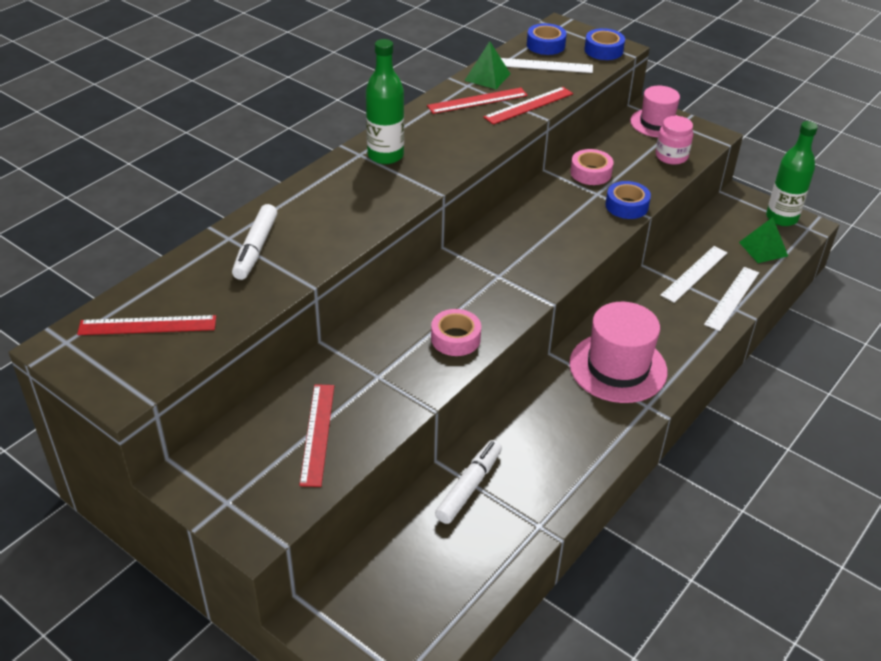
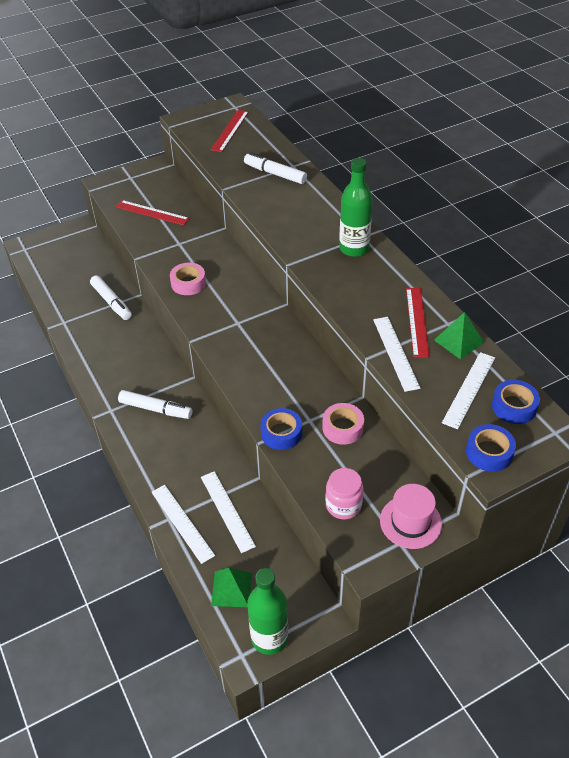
camera: 115 degrees right, 5 degrees up
(528, 105) = (395, 353): red ruler -> white ruler
(618, 367) = (155, 409): pink hat -> white marker

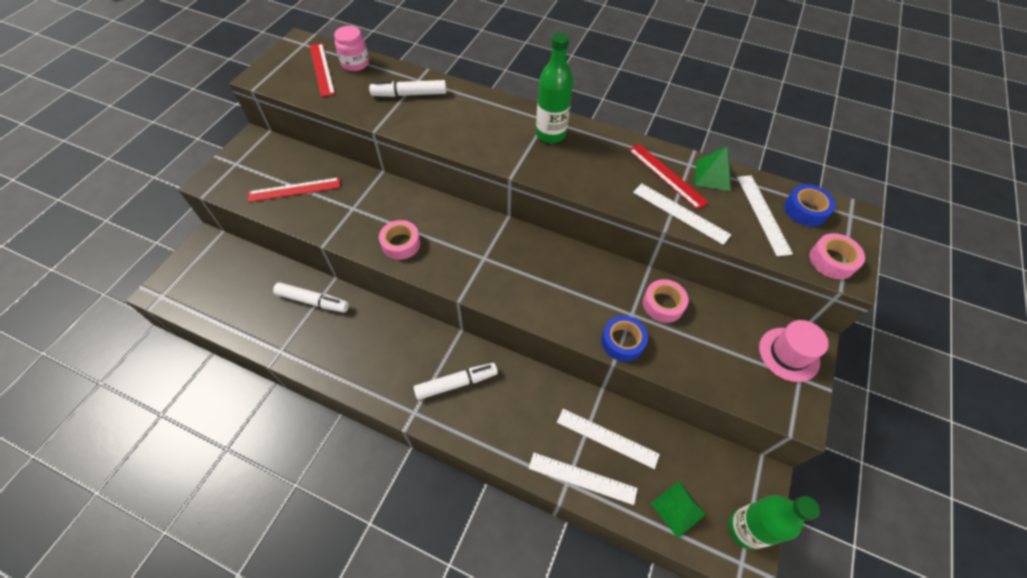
camera: 40 degrees left, 10 degrees up
(343, 505) = (731, 375): pink jar -> pink jar (355, 63)
(489, 452) = (832, 260): blue tape -> pink tape

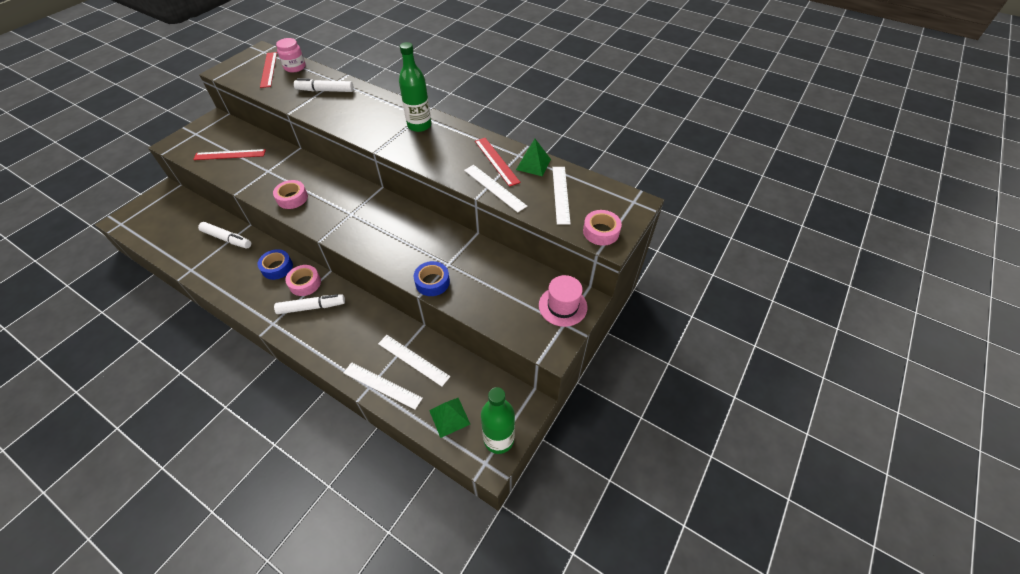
camera: 10 degrees right, 5 degrees down
(663, 304) = (476, 260): pink tape -> pink tape (305, 283)
(805, 210) = (597, 194): blue tape -> blue tape (277, 267)

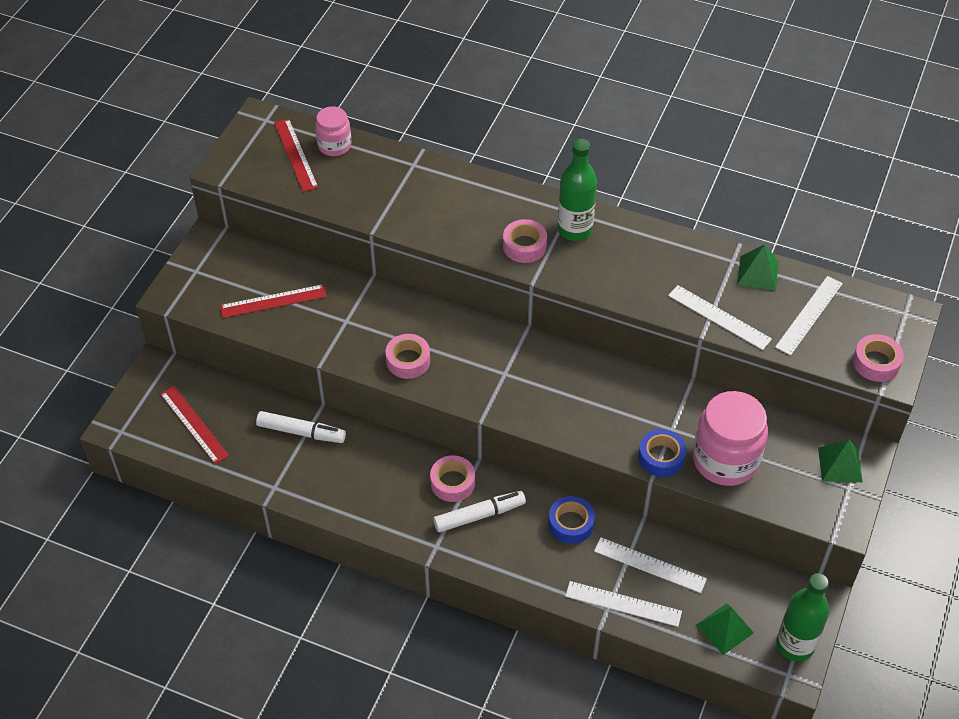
camera: 10 degrees left, 0 degrees up
(277, 267) = (400, 465): blue tape -> blue tape (571, 524)
(325, 91) = (406, 184): white marker -> none
(381, 131) = (524, 246): none -> pink tape
(478, 290) = (725, 460): none -> pink jar
(496, 161) = (706, 275): red ruler -> red ruler (194, 424)
(561, 194) = (809, 315): white ruler -> white ruler turned 45 degrees clockwise
(562, 306) = (840, 464): pink hat -> green pyramid

